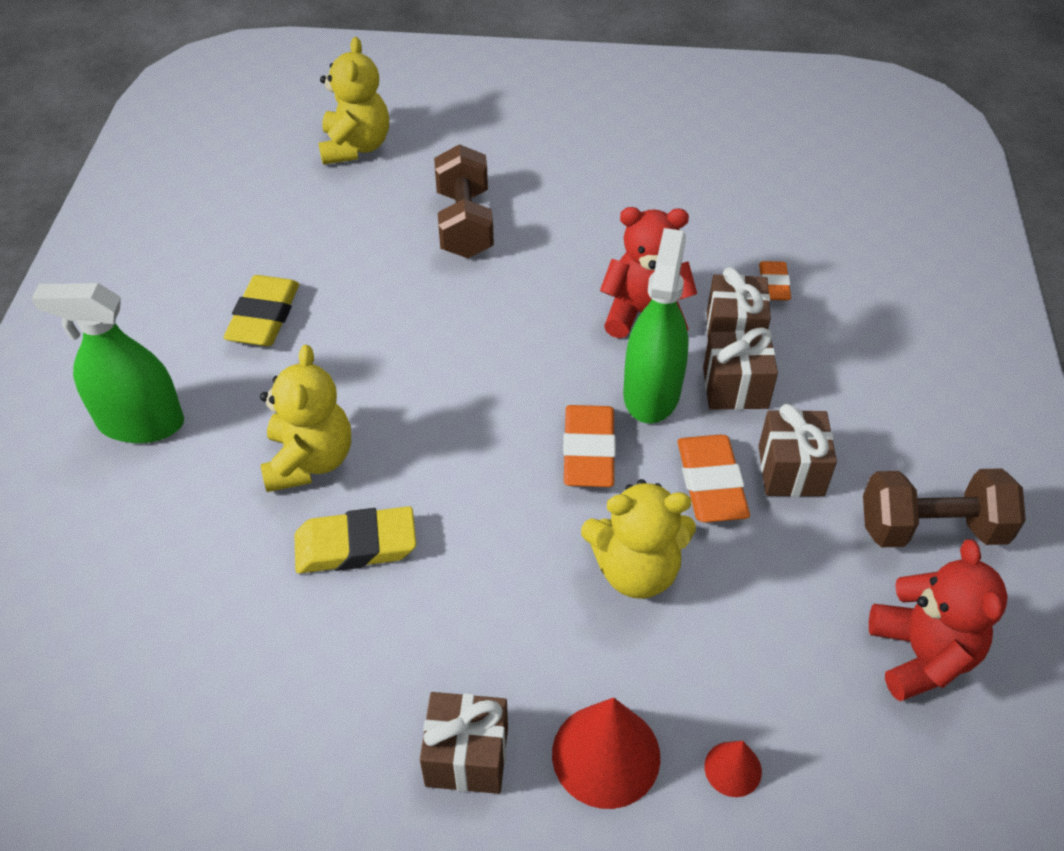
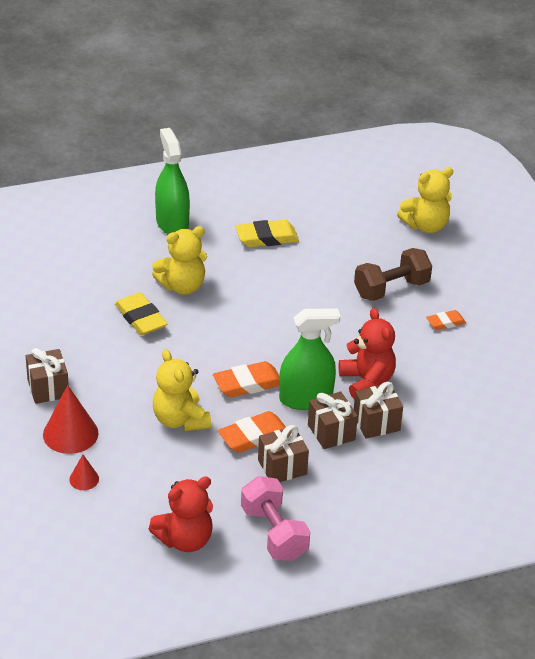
camera: 65 degrees right, 10 degrees down
(773, 284) = (430, 433): orange eraser -> orange eraser (445, 322)
(931, 528) = (274, 533): brown dumbbell -> pink dumbbell

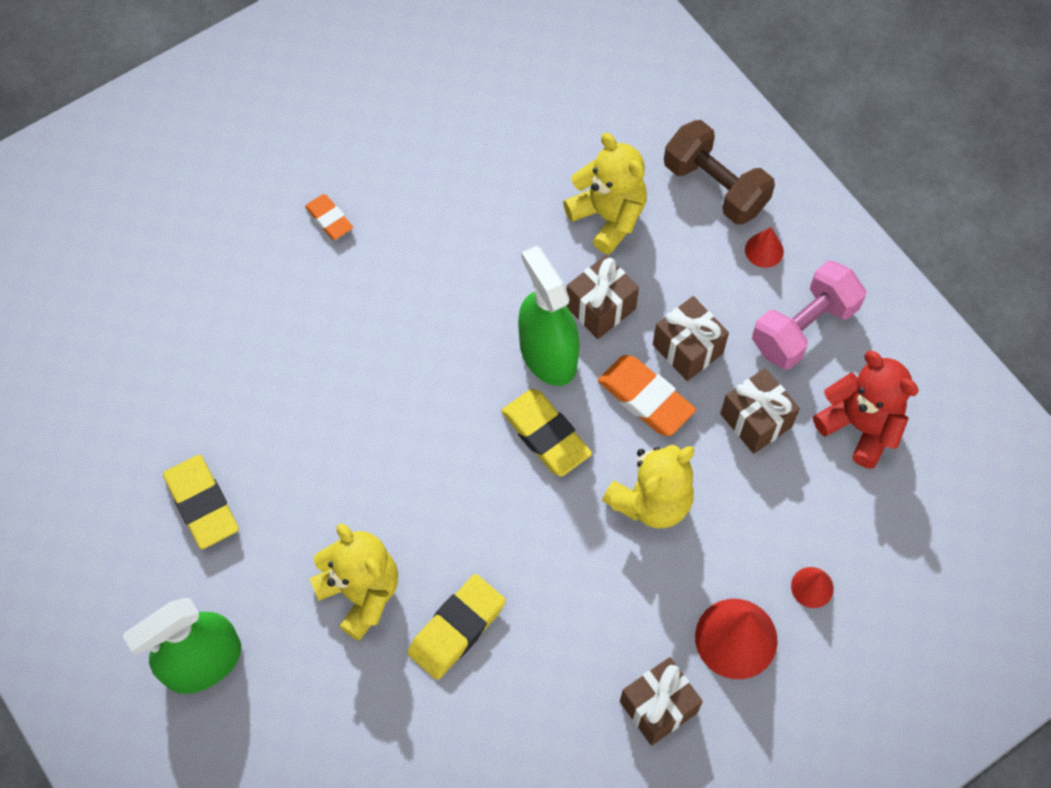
camera: 105 degrees left, 25 degrees up
(248, 384) = (546, 435): orange eraser -> yellow eraser
(346, 530) = (764, 250): none -> red cone
(367, 381) = (486, 288): red teddy bear -> none
(376, 423) = (562, 259): brown gift -> brown gift (756, 420)
(391, 289) = (275, 302): brown dumbbell -> brown dumbbell (715, 187)
(425, 225) = (108, 288): yellow teddy bear -> yellow teddy bear (608, 217)

